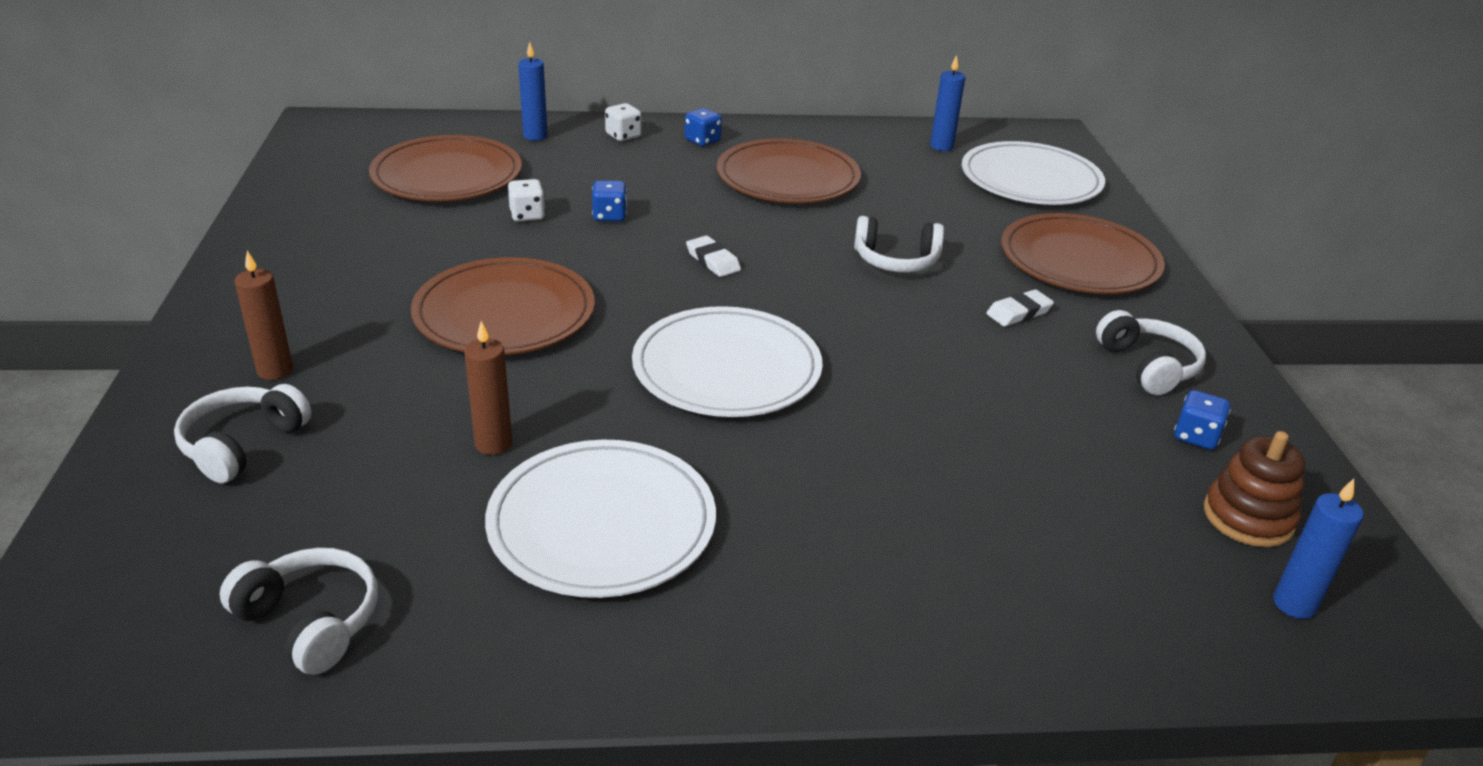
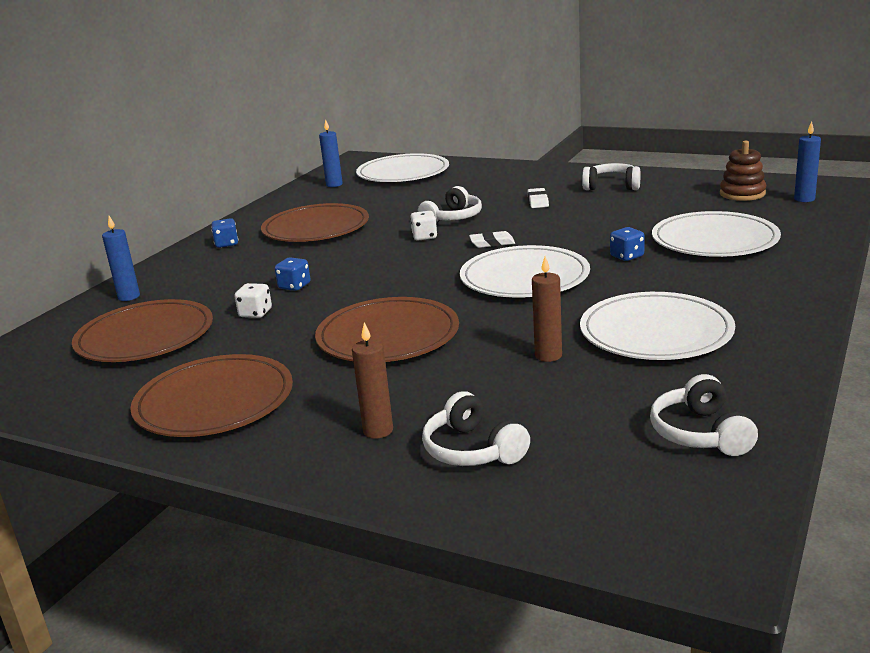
camera: 55 degrees left, 10 degrees down
(310, 621) = (700, 433): white headphones -> white headphones turned 75 degrees counterclockwise
(623, 136) = (179, 267): white dice -> white dice (424, 237)
(713, 261) = (395, 264): white eraser -> white eraser (492, 243)
(992, 521) = (714, 240): none -> white plate
(1079, 260) = (501, 179): brown plate -> brown plate (214, 401)
(1196, 437) = (676, 190): blue dice -> blue dice (627, 256)

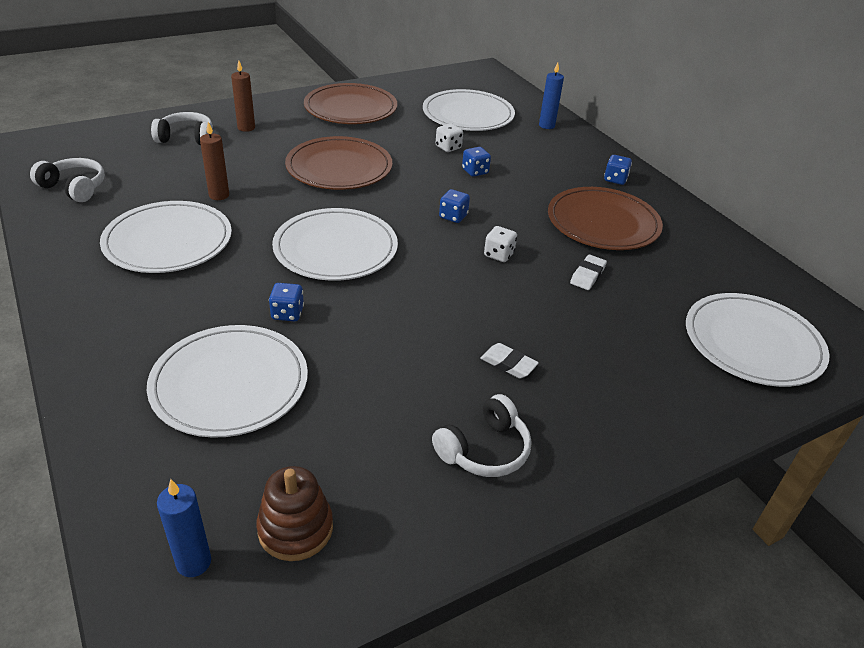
camera: 120 degrees right, 15 degrees up
(145, 336) = (468, 114): brown plate -> white plate
(334, 185) = (751, 284): blue candle -> none
(395, 265) = (453, 216): none -> blue dice
(453, 218) = (530, 291): white headphones -> none
(492, 243) = (430, 274): white eraser -> white eraser (587, 275)

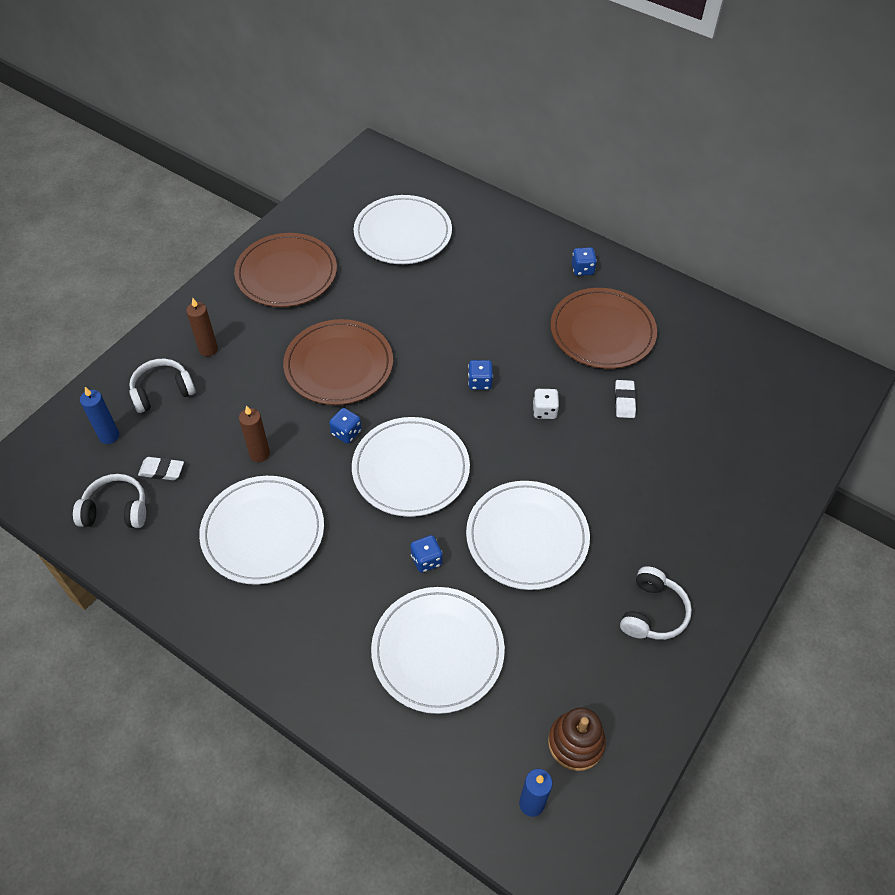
camera: 25 degrees left, 15 degrees up
(448, 147) = (416, 291): white dice -> none
(475, 171) = (460, 314): blue dice -> blue dice (346, 433)
(508, 364) = (621, 525): white eraser -> white eraser (162, 470)
(546, 125) = (483, 218): blue candle -> blue candle (109, 436)
(752, 343) = (774, 416): white plate -> white plate (527, 537)

